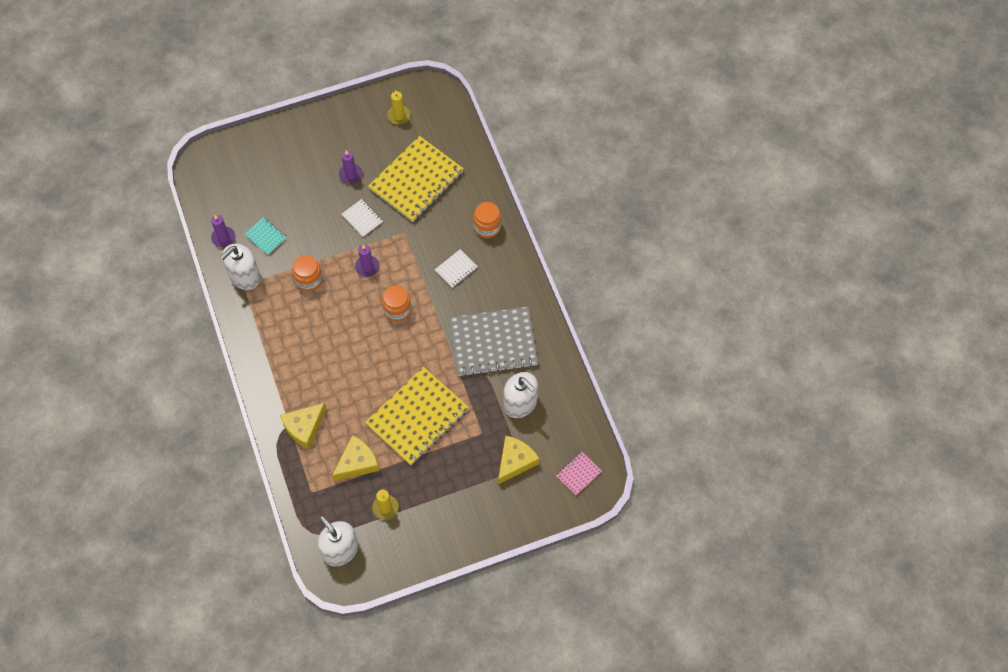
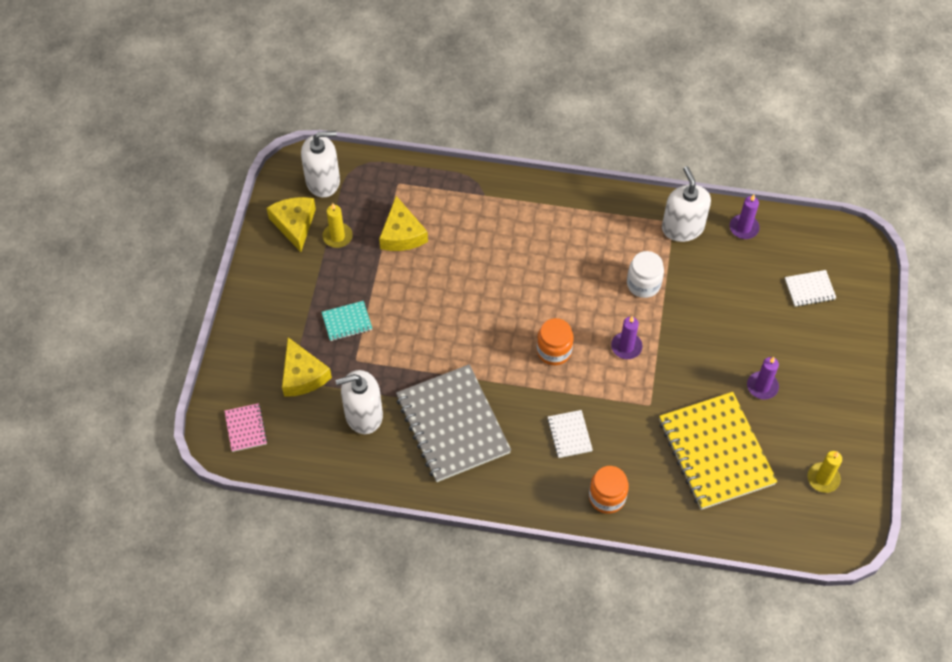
camera: 120 degrees right, 5 degrees down
(266, 236) = (723, 267): turquoise notebook -> turquoise notebook (347, 322)
(304, 427) = (471, 206): yellow cheese -> yellow cheese (294, 224)
(309, 279) = (643, 284): orange jar -> white jar
(362, 218) = (693, 371): white notebook -> white notebook (809, 289)
(417, 417) = (414, 309): yellow notebook -> none
(493, 343) = (452, 425): grey notebook -> grey notebook turned 45 degrees counterclockwise

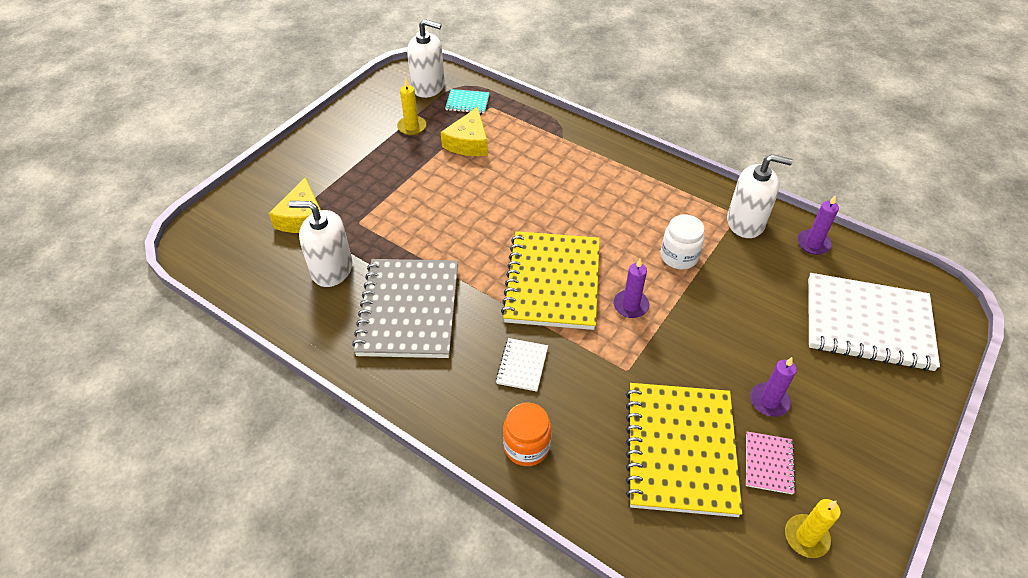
camera: 25 degrees right, 10 degrees down
(246, 428) = (221, 241): pink notebook -> pink notebook (768, 463)
(294, 224) = (382, 108): yellow cheese -> none
(347, 322) = (373, 191): turquoise notebook -> turquoise notebook (467, 103)
(554, 351) = (552, 282): orange jar -> yellow notebook
(682, 227) = (745, 222): white soap dispenser -> white soap dispenser turned 90 degrees clockwise
(809, 289) = (867, 324): white notebook -> white notebook, size x2.29

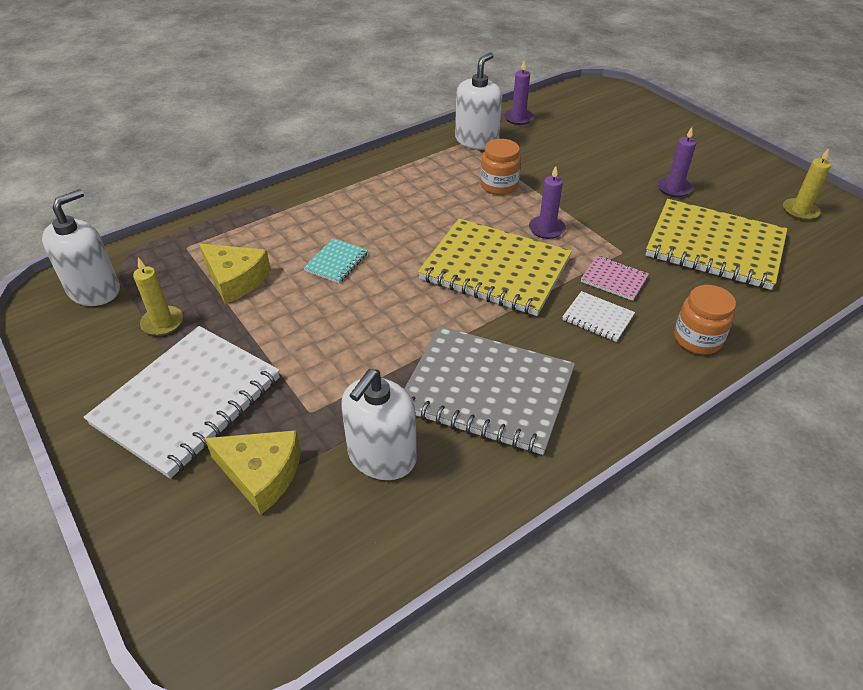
camera: 70 degrees left, 5 degrees down
(467, 103) = (161, 264): turquoise notebook -> turquoise notebook (336, 262)
(679, 256) = (499, 185): white jar -> orange jar
(768, 463) = (733, 207): pink notebook -> pink notebook (614, 279)
(867, 324) = (611, 123): white notebook -> white notebook (188, 401)

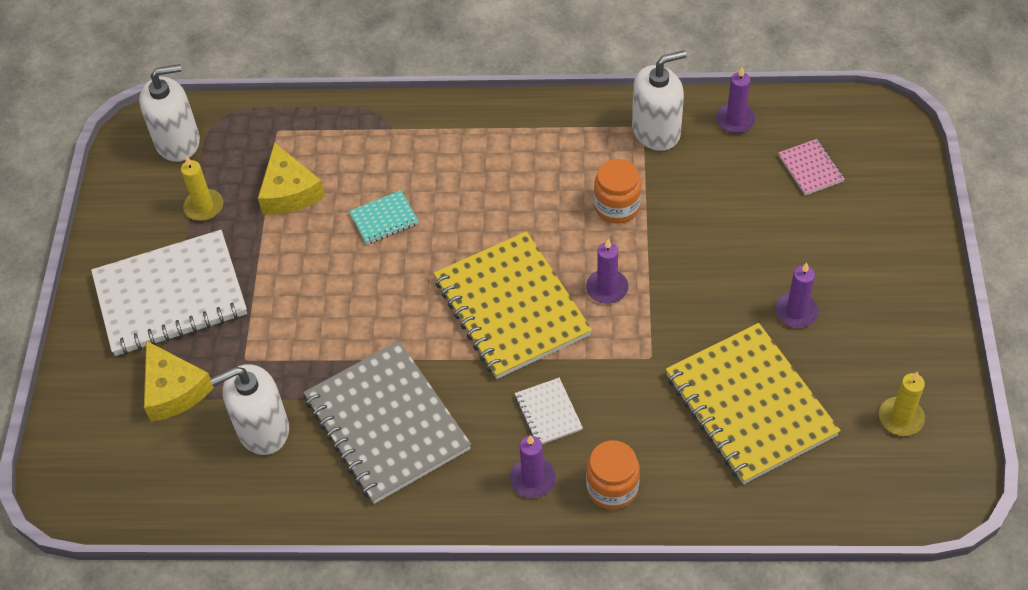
camera: 40 degrees right, 10 degrees up
(614, 279) = (608, 382): pink notebook -> pink notebook (810, 168)
(639, 365) = (533, 479): none -> purple candle

